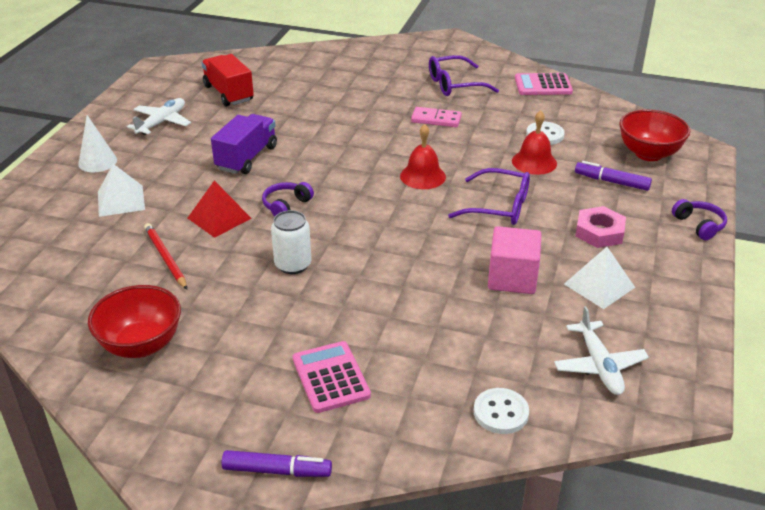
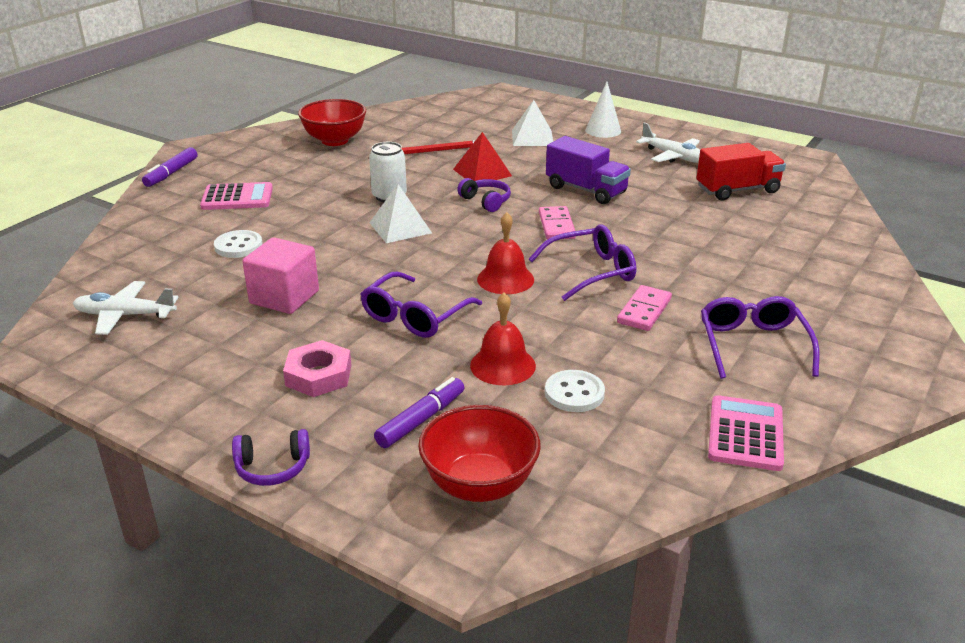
camera: 105 degrees right, 5 degrees down
(322, 164) = (556, 226): none -> pink domino
(393, 142) = (591, 272): none -> purple glasses
(501, 412) = (128, 256): white button -> white button (238, 246)
(599, 285) = (228, 347): white pyramid -> white pyramid (400, 227)

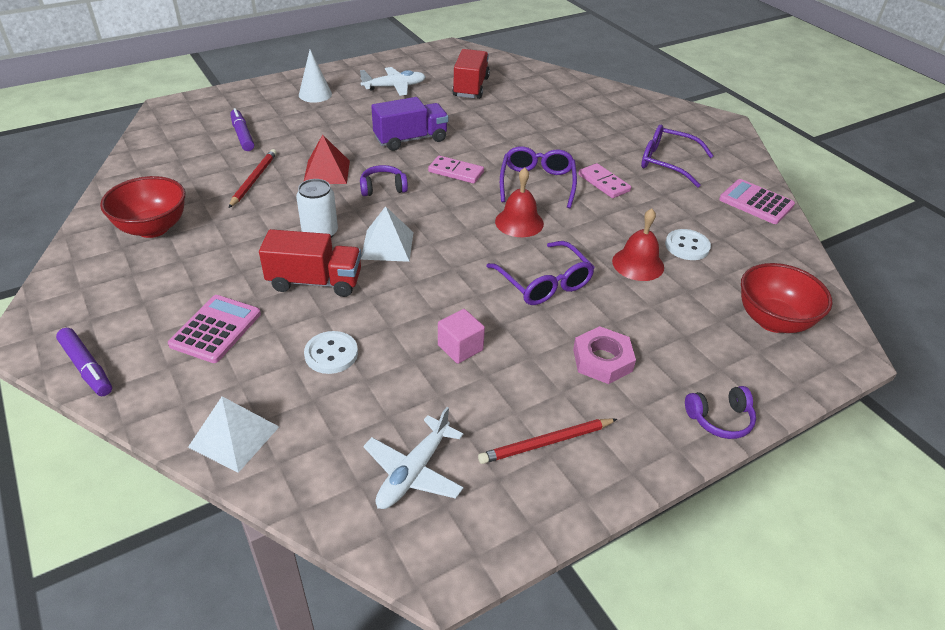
camera: 65 degrees left, 10 degrees up
(186, 369) = (546, 443): none -> red pencil
(272, 468) = (720, 419): purple headphones -> purple headphones turned 60 degrees clockwise
(284, 297) = (460, 348): pink cube -> pink cube, size x0.65
(322, 214) = (315, 282): none -> red truck
(421, 420) = (689, 324): purple marker -> purple marker (242, 135)
(532, 138) = (288, 127): white pyramid -> white pyramid (234, 436)

